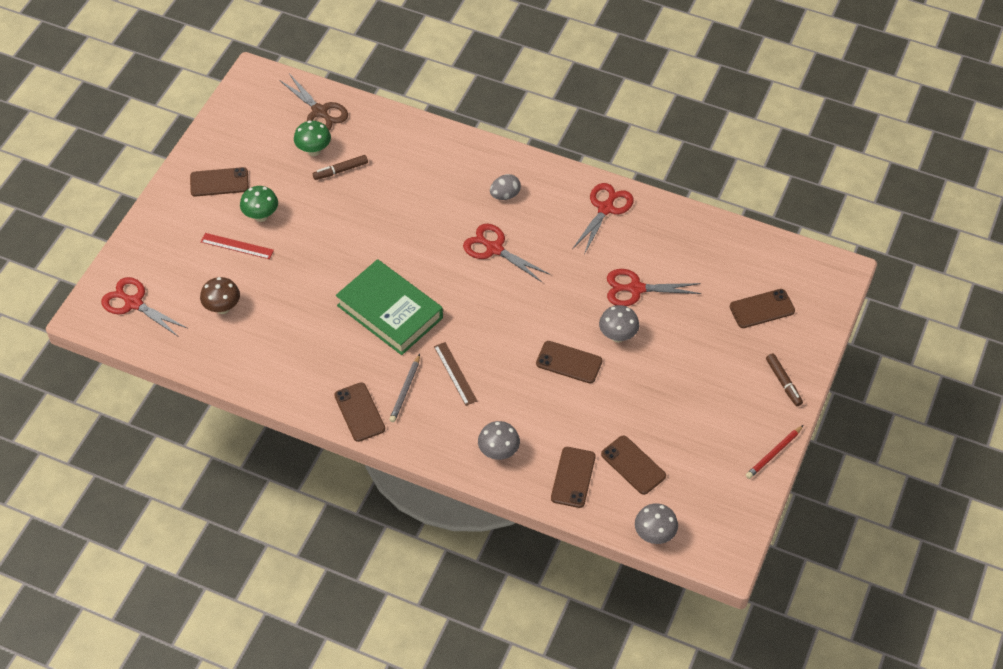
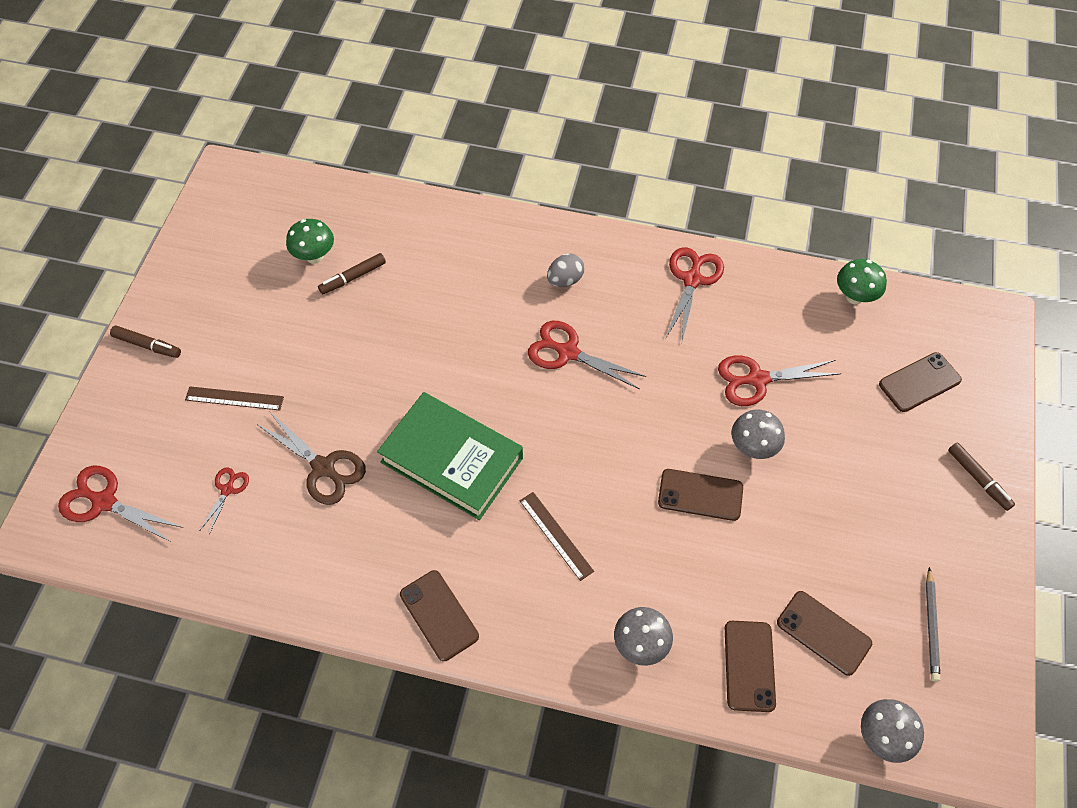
camera: 10 degrees left, 5 degrees up
(177, 199) = (147, 345): none -> brown marker
(219, 182) = (199, 315): brown phone -> none
(222, 308) = (227, 489): brown mushroom -> red scissors
(237, 246) = (234, 398): red ruler -> brown ruler
(261, 216) = (260, 352): green mushroom -> green mushroom (854, 297)
(320, 112) = (314, 206): brown scissors -> brown scissors (324, 468)
(405, 390) = (495, 571): grey pencil -> grey pencil (931, 626)
(774, 453) = (999, 583): red pencil -> none

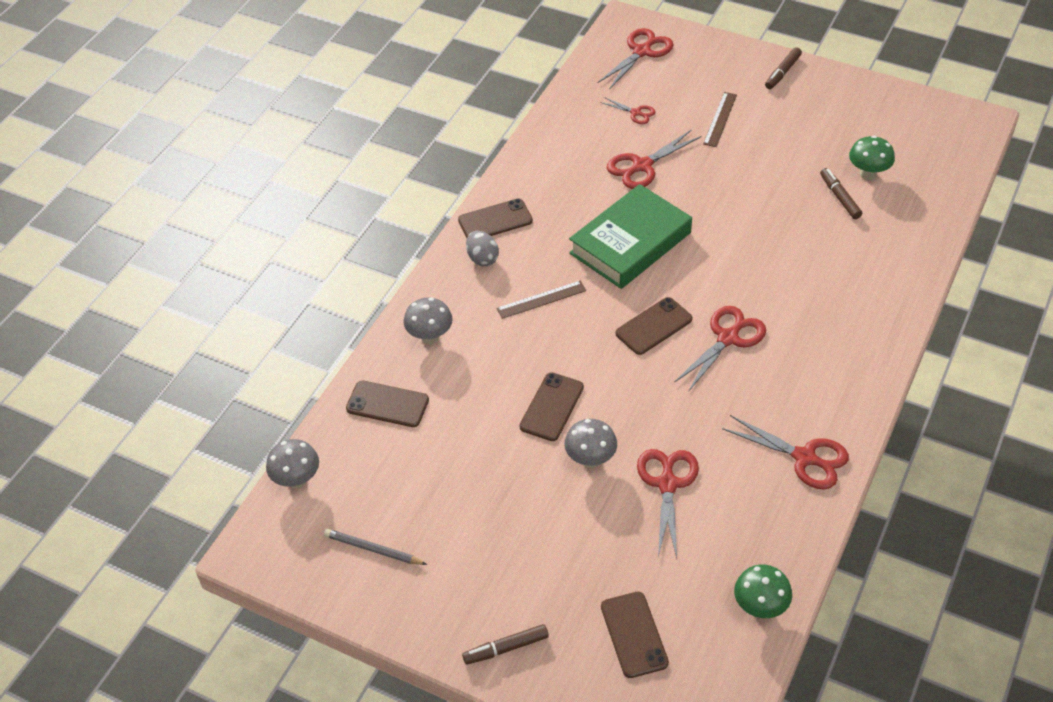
camera: 105 degrees right, 10 degrees down
(324, 468) = (642, 166): brown scissors -> red scissors
(565, 280) = (817, 350): grey egg -> grey egg (482, 258)
(823, 633) = (396, 464): brown phone -> brown phone (653, 326)

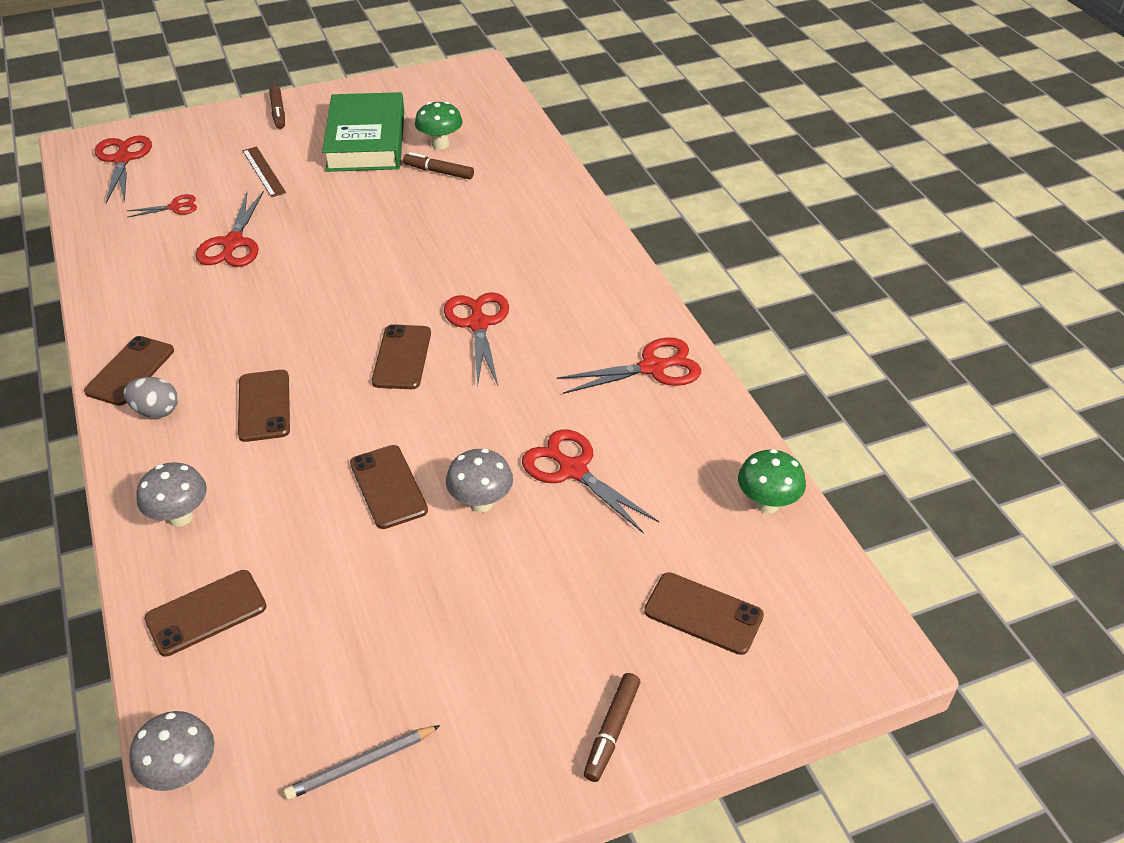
camera: 50 degrees left, 5 degrees down
(541, 299) = (264, 406): brown ruler -> brown phone
(630, 243) = (297, 307): green book -> green book (366, 141)

